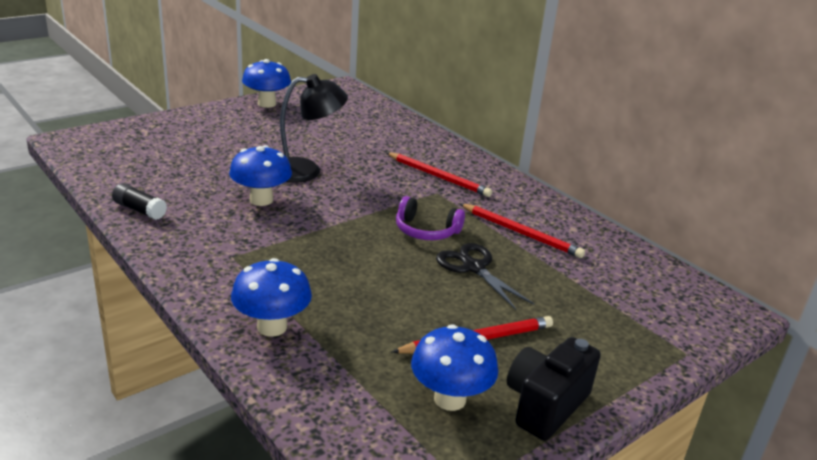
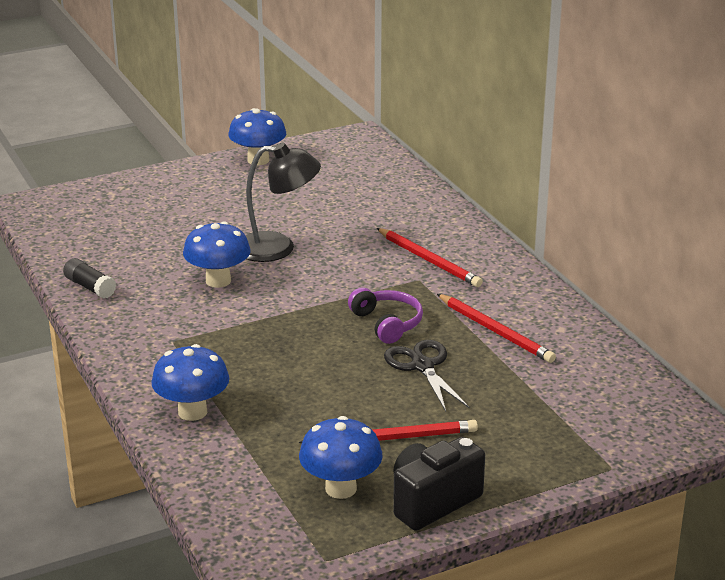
camera: 15 degrees right, 0 degrees up
(426, 231) = (387, 323): purple headphones -> purple headphones turned 150 degrees counterclockwise

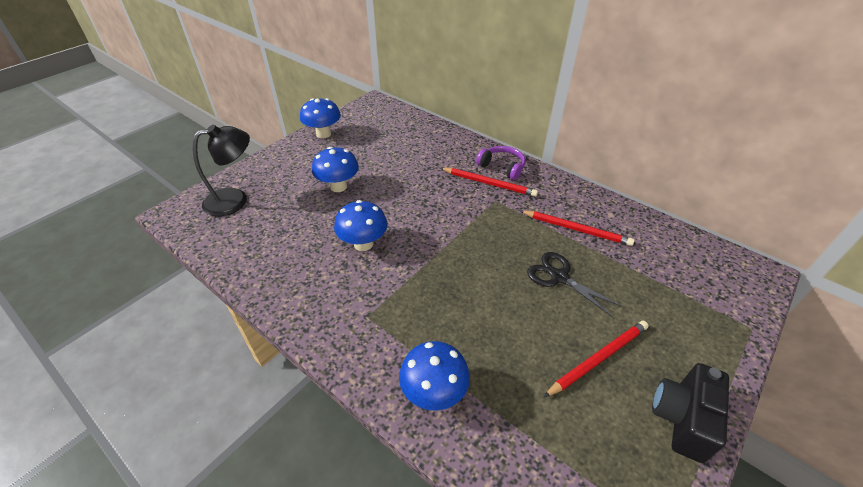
camera: 25 degrees left, 15 degrees up
(90, 287) = (267, 282): black glue stick -> none
(278, 248) = (385, 201): black lamp -> black lamp (235, 200)
(341, 488) = (609, 435): blue mushroom -> blue mushroom (338, 186)
(387, 323) = (506, 245): purple headphones -> purple headphones (502, 167)

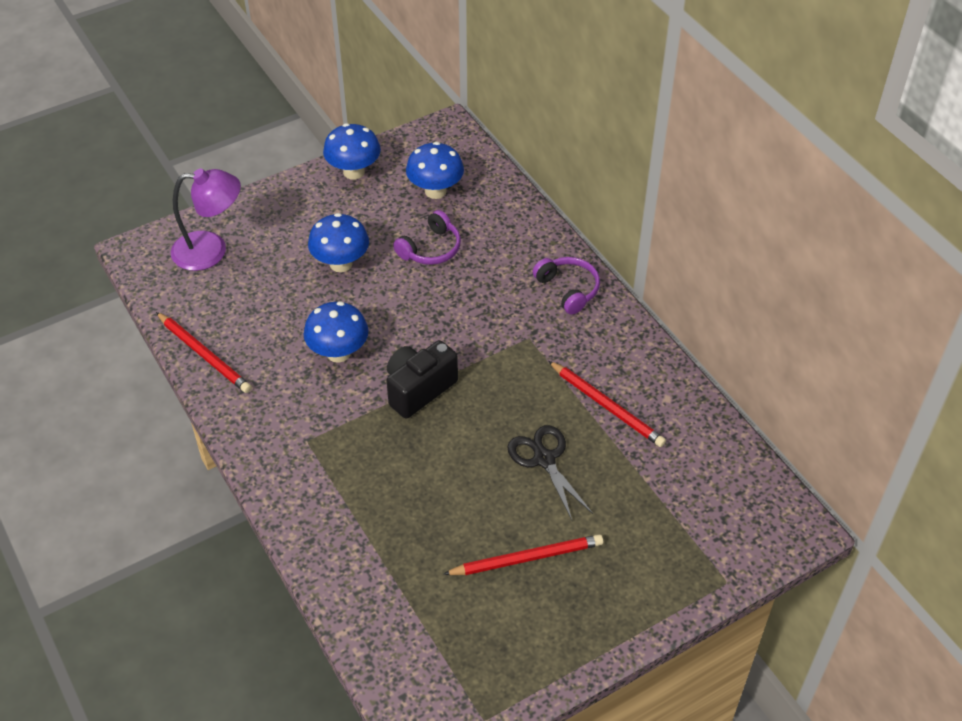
camera: 20 degrees right, 5 degrees up
(235, 200) = (211, 250): black lamp -> purple lamp
(398, 164) = (431, 249): none -> purple headphones
(434, 392) = (339, 537): blue mushroom -> blue mushroom (435, 191)
(489, 183) = (535, 310): red pencil -> red pencil (204, 354)
(682, 419) = (571, 638): black camera -> black camera (419, 389)

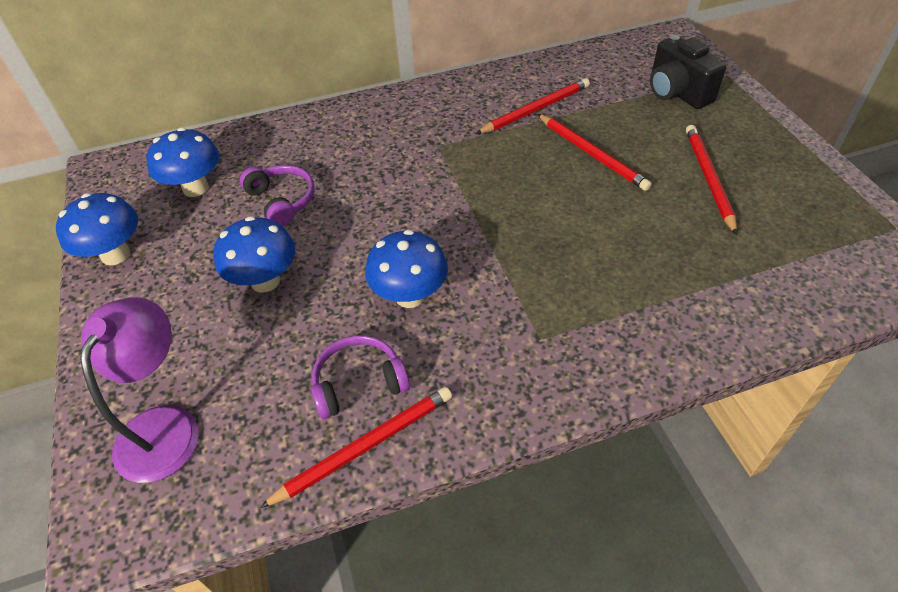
camera: 75 degrees left, 0 degrees up
(419, 389) = (484, 231): black camera -> black camera (677, 93)
(544, 459) = (592, 154): black scissors -> red pencil
(568, 289) = (385, 114): purple headphones -> purple headphones (359, 383)

